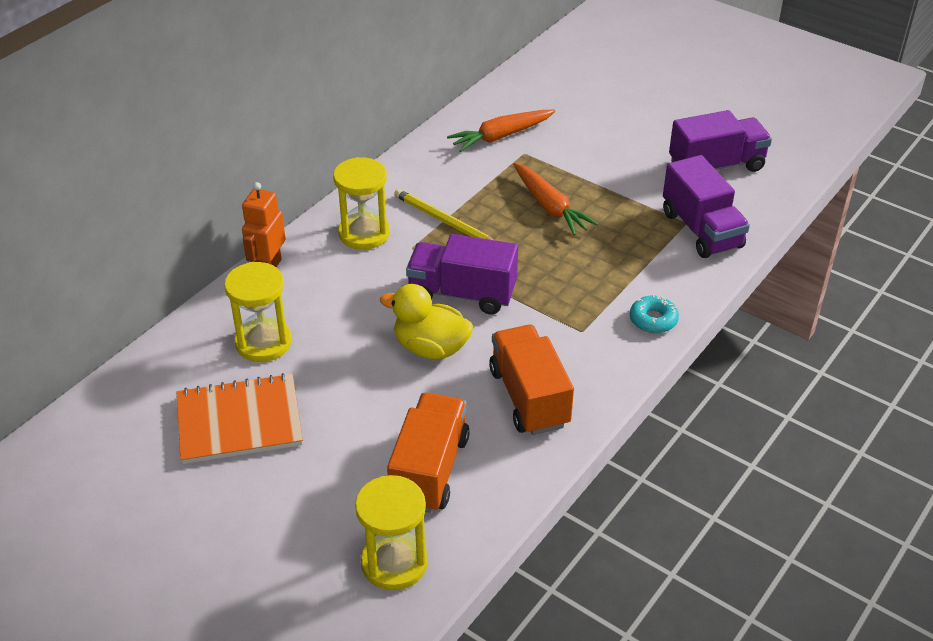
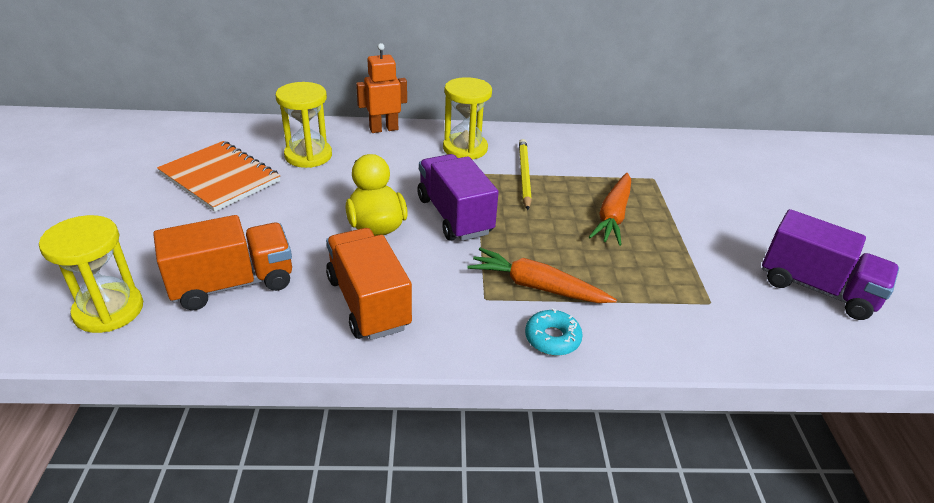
camera: 50 degrees right, 5 degrees down
(501, 136) = (655, 160): orange carrot -> orange carrot (537, 287)
(529, 397) = (368, 303): orange truck -> orange truck turned 60 degrees counterclockwise
(701, 230) = (716, 317): purple truck -> none

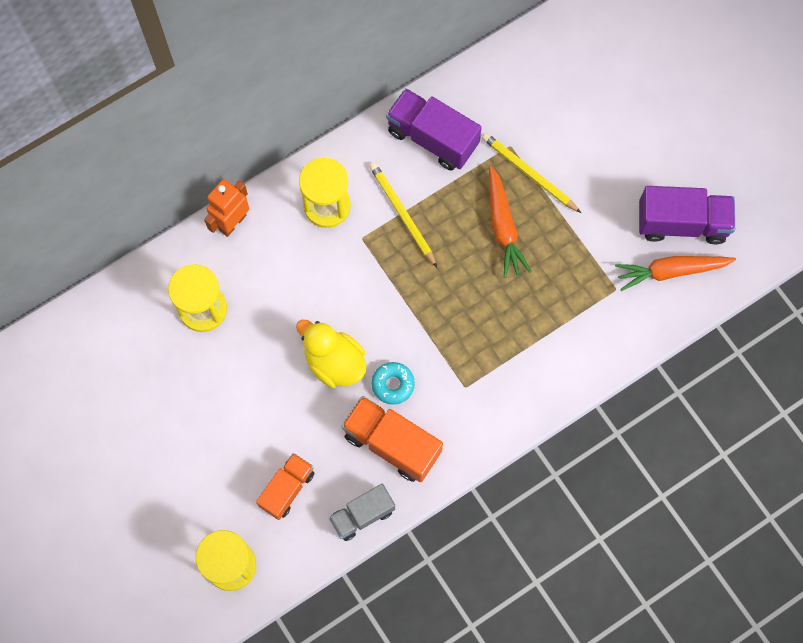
camera: 30 degrees left, 35 degrees up
(220, 178) = (160, 388): orange notebook -> none
(233, 284) = (287, 489): orange truck -> orange truck, size x0.65
(277, 341) = (362, 515): none -> grey truck
(454, 216) = (383, 309): purple truck -> purple truck (432, 138)
(537, 287) = (492, 351): orange carrot -> orange carrot (671, 271)
(552, 338) = (530, 395): turquoise donut -> turquoise donut (393, 384)
(661, 198) = (529, 173): none -> yellow pencil

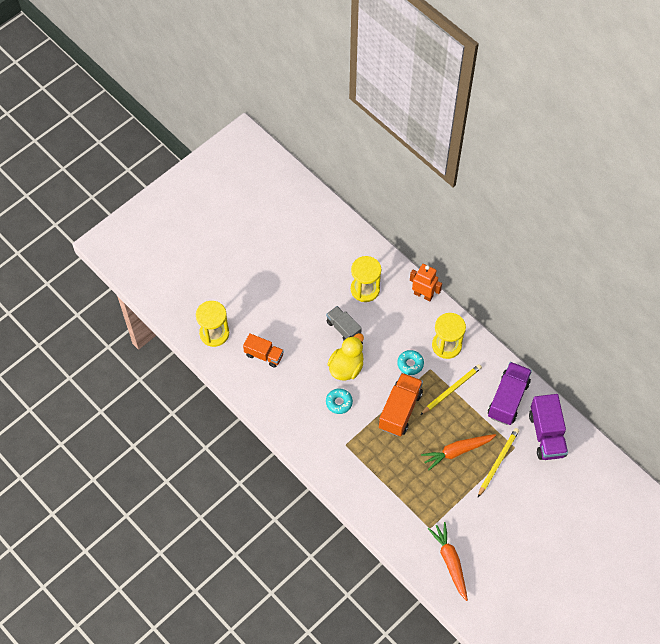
camera: 80 degrees right, 10 degrees down
(348, 265) = (410, 364): none -> turquoise donut
(362, 515) = (255, 399): grey truck -> grey truck (343, 328)
(392, 444) = (301, 408): orange truck -> orange truck (400, 410)
(681, 223) = (486, 565): purple truck -> purple truck (546, 434)

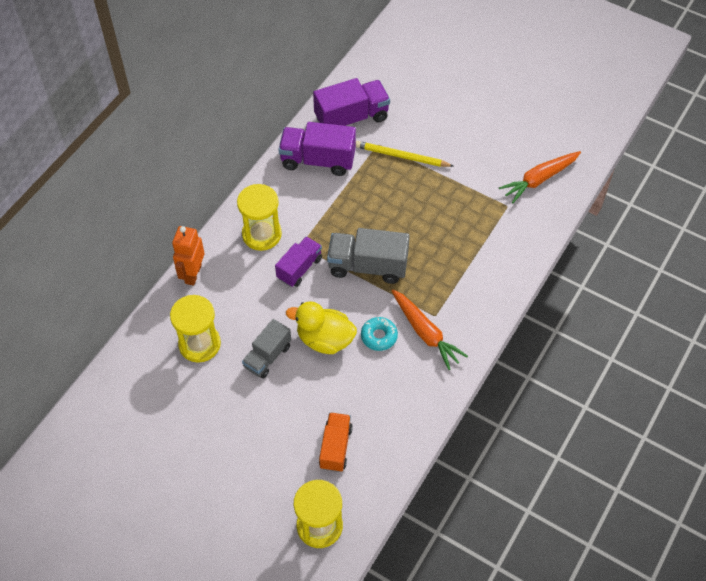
camera: 105 degrees left, 5 degrees down
(400, 410) = (367, 266): orange truck -> grey truck
(410, 364) = (299, 268): turquoise donut -> purple truck
(451, 389) = (322, 218): yellow pencil -> none
(457, 451) = (402, 197): orange carrot -> orange carrot (425, 333)

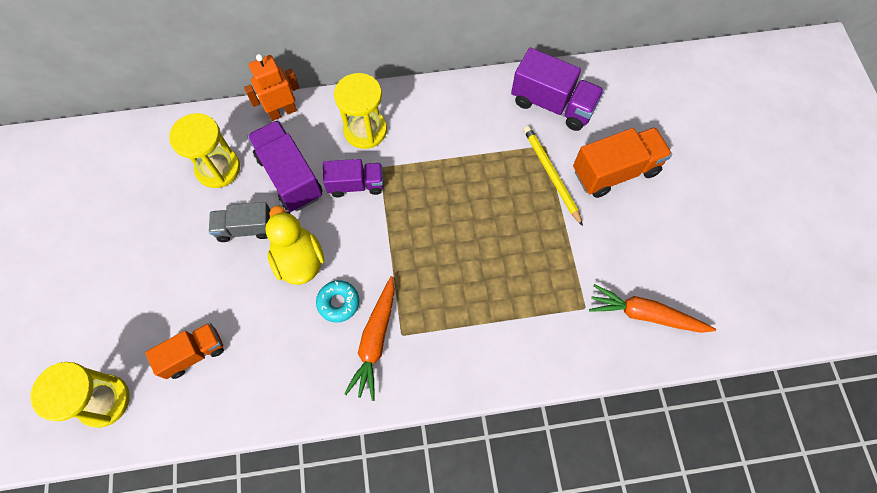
camera: 50 degrees right, 10 degrees up
(318, 160) = (481, 113): purple truck -> purple truck (289, 176)
(367, 266) = (405, 237): grey truck -> none
(433, 122) = (615, 171): none -> orange truck

